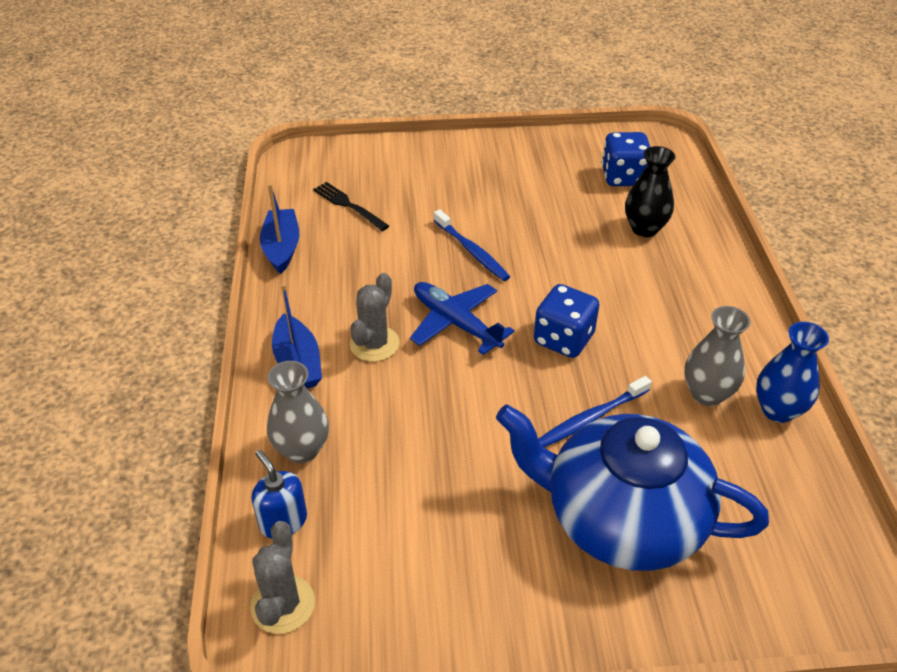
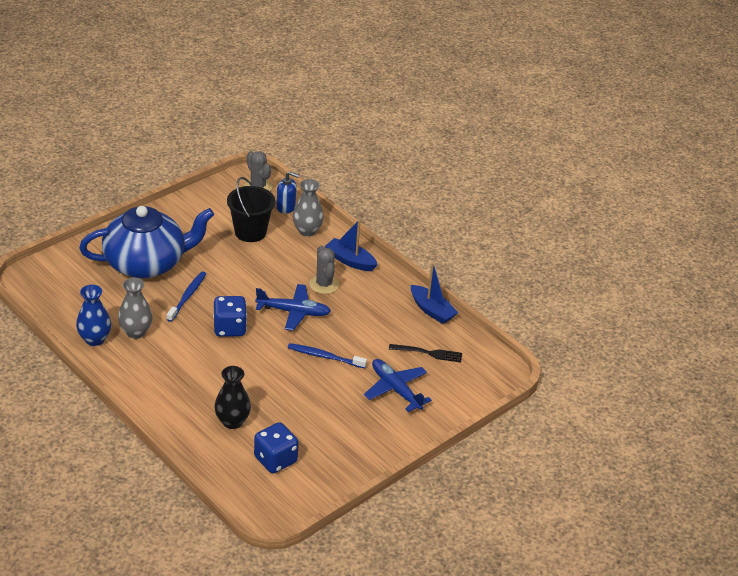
camera: 140 degrees right, 5 degrees down
(394, 496) = (250, 232): none -> black bucket
(429, 186) = (396, 390): none -> blue plane

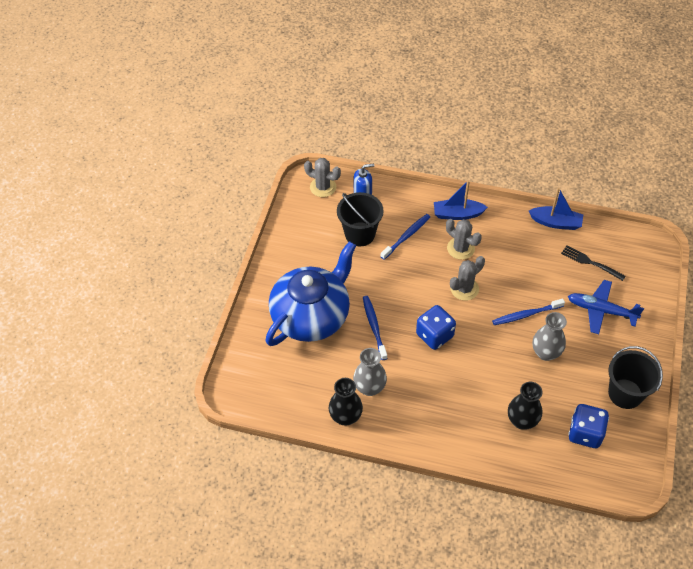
camera: 30 degrees left, 15 degrees up
(94, 339) = (345, 417): blue vase -> black vase
(288, 253) = (406, 236): none -> blue toothbrush
(293, 312) = (464, 289): blue plane -> grey cactus
(307, 231) = (400, 206): grey vase -> grey vase (545, 353)
(344, 455) = (625, 393): none -> black bucket
(428, 353) = (590, 262): black fork -> black fork turned 120 degrees counterclockwise

